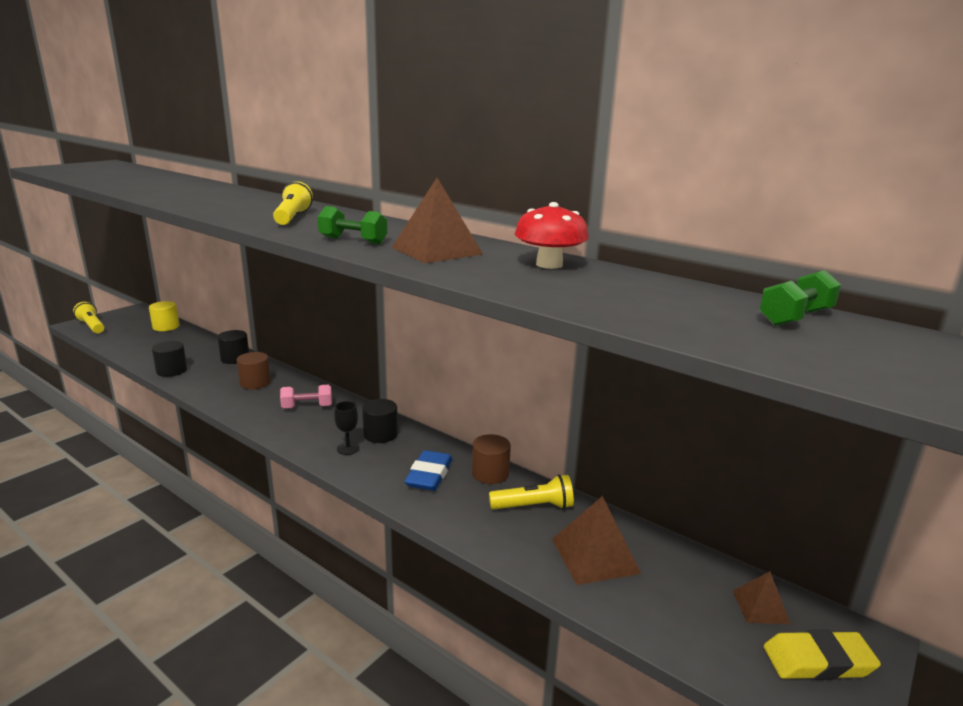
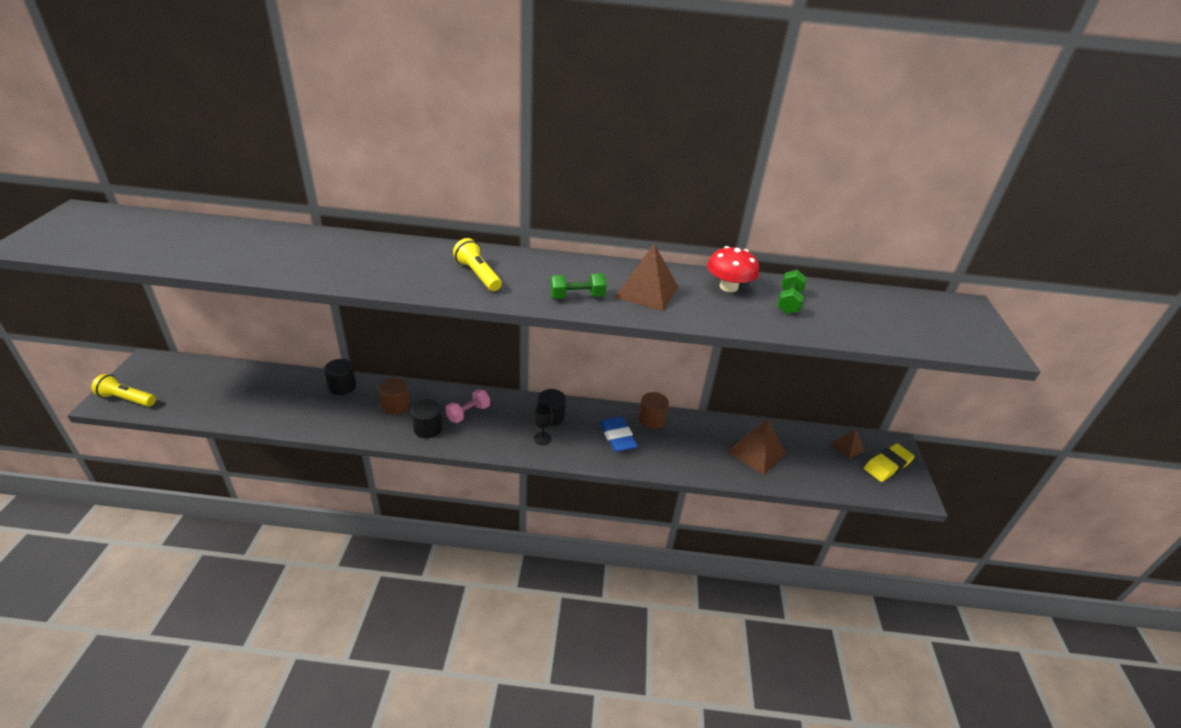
camera: 35 degrees left, 15 degrees up
(166, 327) = (217, 372): yellow cylinder -> none
(171, 371) = (300, 421): black cylinder -> black cylinder (428, 428)
(534, 506) = (698, 433): yellow flashlight -> none
(795, 317) = (890, 302): green dumbbell -> green dumbbell (788, 302)

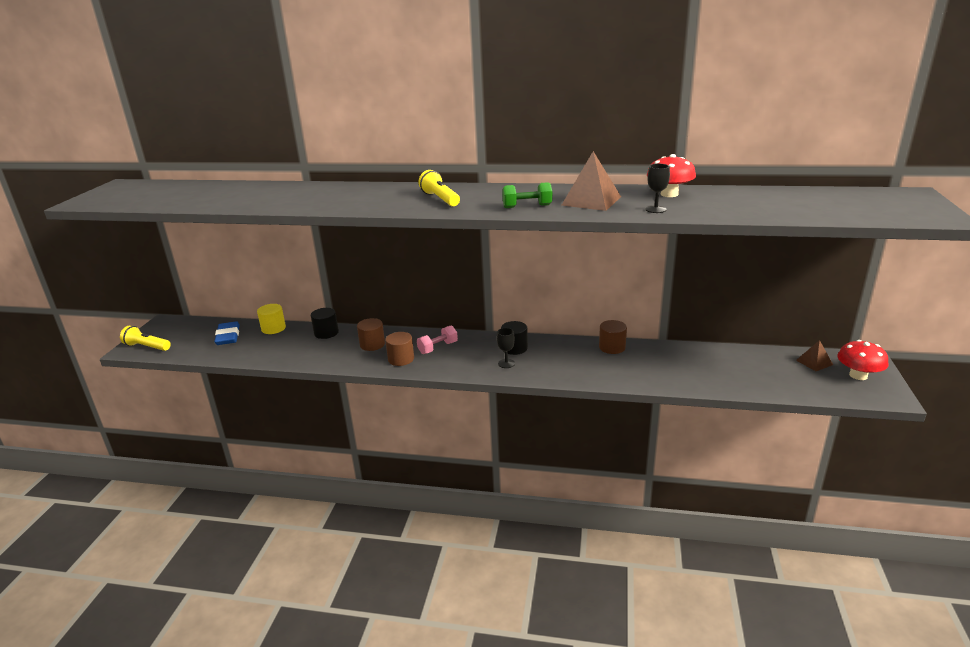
camera: 10 degrees right, 10 degrees down
(280, 377) = (273, 328): none -> yellow cylinder
(428, 428) = (401, 359): black cylinder -> brown cylinder
(617, 437) = (578, 361): blue eraser -> blue eraser (228, 336)
(715, 313) = (655, 209): none -> black goblet
(756, 452) = (718, 368): brown pyramid -> none
(788, 302) = (727, 200): green dumbbell -> none
(887, 465) = (858, 375): yellow eraser -> red mushroom

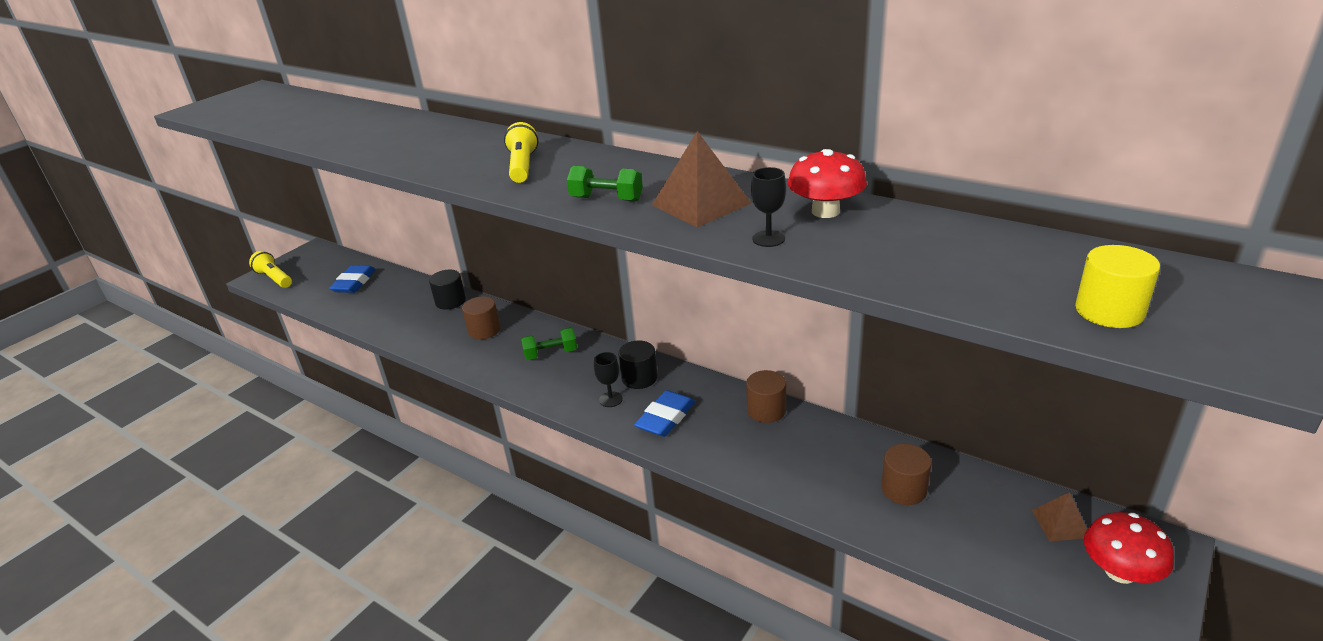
camera: 25 degrees right, 5 degrees up
(273, 328) = (404, 282): yellow cylinder -> yellow cylinder (1109, 311)
(401, 359) = (498, 360): brown cylinder -> brown cylinder (904, 489)
(438, 348) = (551, 354): pink dumbbell -> green dumbbell
(553, 365) = (665, 418): none -> blue eraser

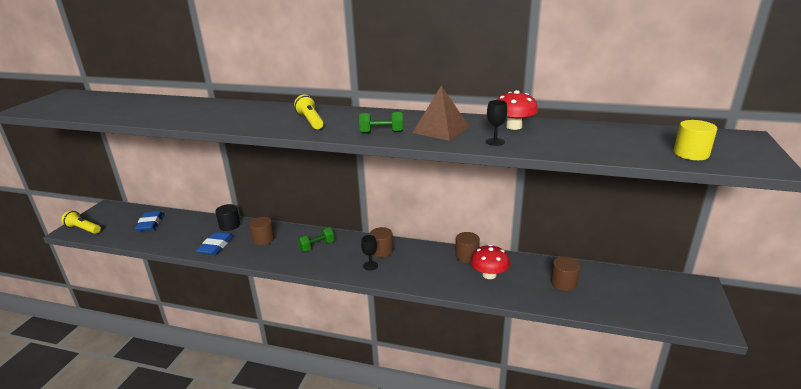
camera: 20 degrees left, 5 degrees down
(639, 378) = (382, 251): black cylinder -> brown cylinder
(665, 418) = (410, 270): blue eraser -> blue eraser (216, 246)
(1060, 523) = (648, 284): brown pyramid -> none
(1120, 571) = (687, 301): red mushroom -> red mushroom (489, 274)

